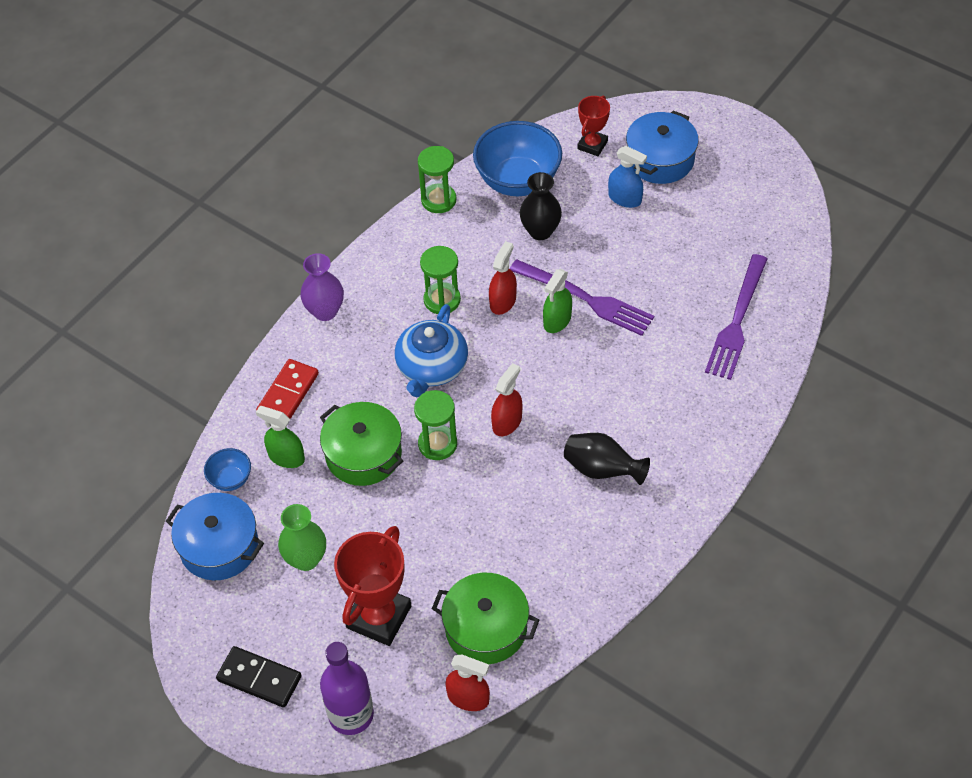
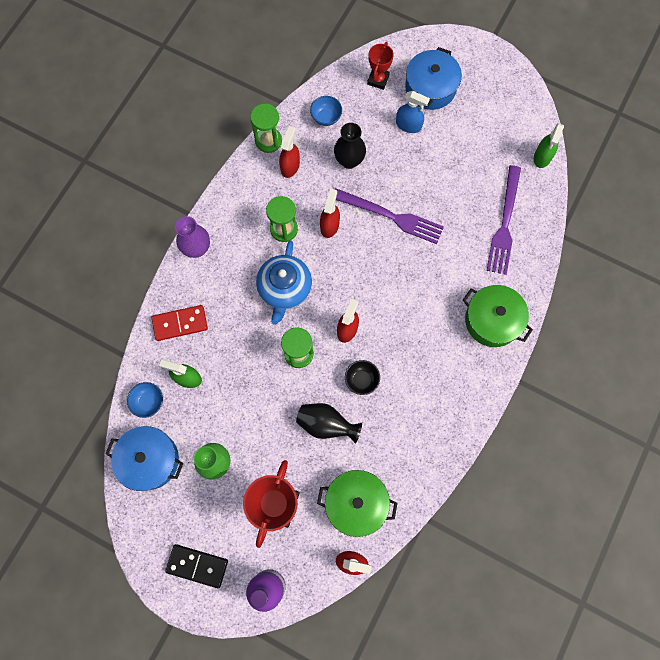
camera: 10 degrees left, 20 degrees up
(288, 393) = (180, 323): red domino -> red domino turned 60 degrees clockwise
(363, 454) = (245, 369): green pot -> green pot (492, 320)
(462, 230) = (290, 166): none -> red spray bottle
(516, 483) = (361, 380): none -> black bowl
(518, 181) = (326, 117): blue bowl -> blue bowl, size x0.47
(557, 320) = (372, 237): green spray bottle -> green spray bottle (542, 157)
(602, 470) = (422, 361): black vase -> black vase (326, 424)

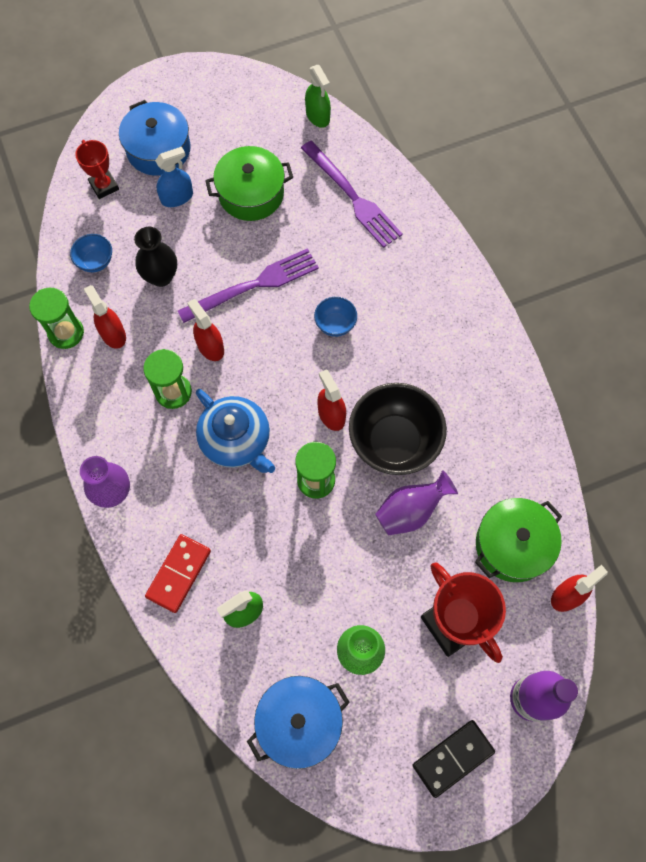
camera: 50 degrees left, 5 degrees down
(149, 402) = (235, 674): blue bowl -> blue bowl (335, 324)
(326, 424) = (410, 511): black vase -> purple vase
(361, 380) = (394, 442): black bowl -> black bowl, size x2.11
(492, 320) = (436, 281): green pot -> green pot (251, 193)

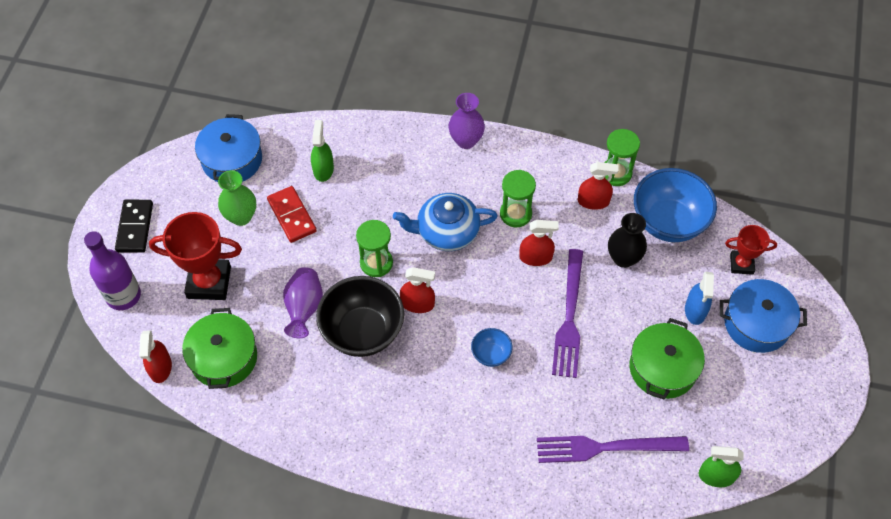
camera: 125 degrees right, 10 degrees down
(95, 261) = (668, 222): blue bowl -> blue bowl, size x2.11
(178, 574) = (379, 147): red domino -> red domino (292, 216)

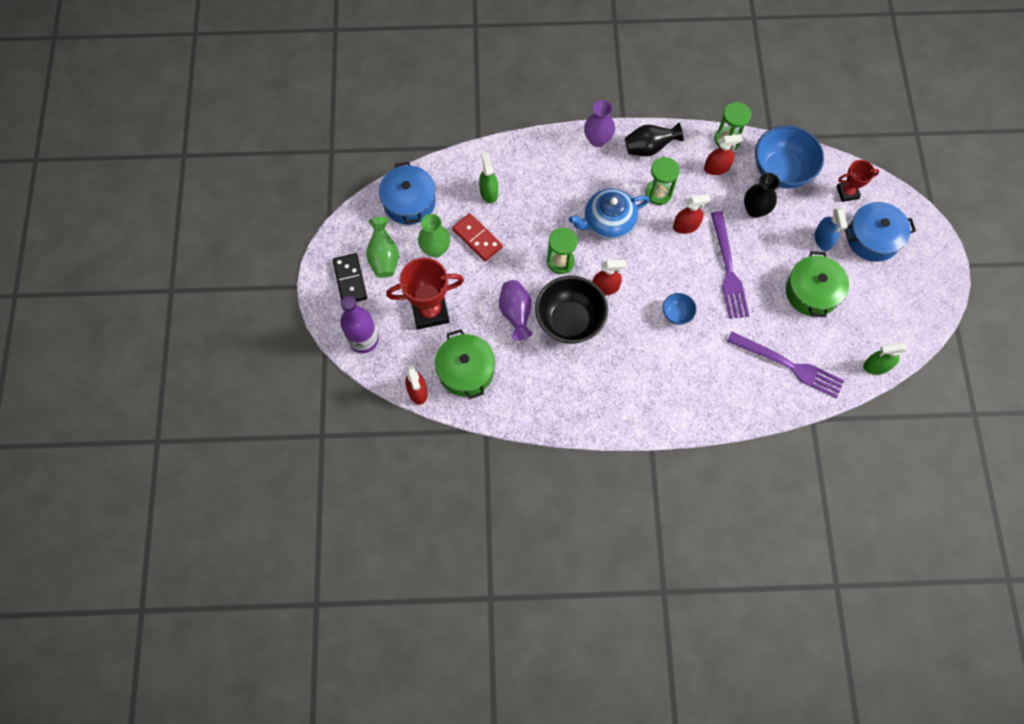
camera: 15 degrees left, 10 degrees up
(181, 212) = (384, 257): none -> green vase
(522, 162) = (649, 148): none -> black vase
(606, 447) = (788, 365): purple fork -> purple fork turned 135 degrees counterclockwise

